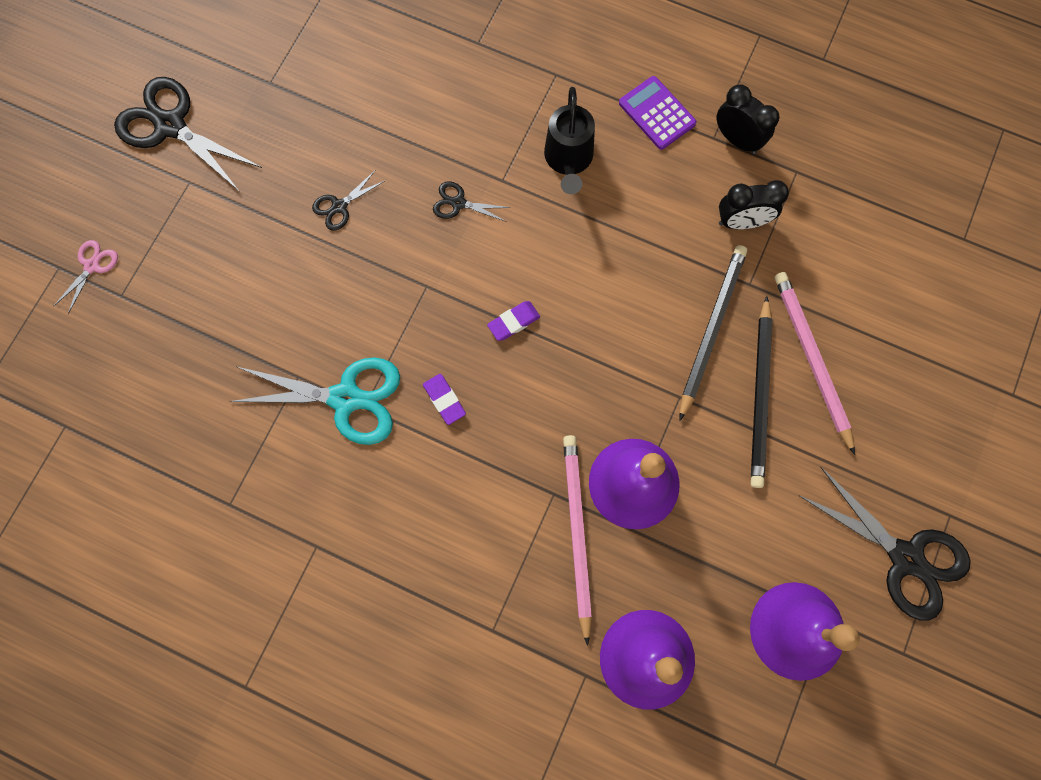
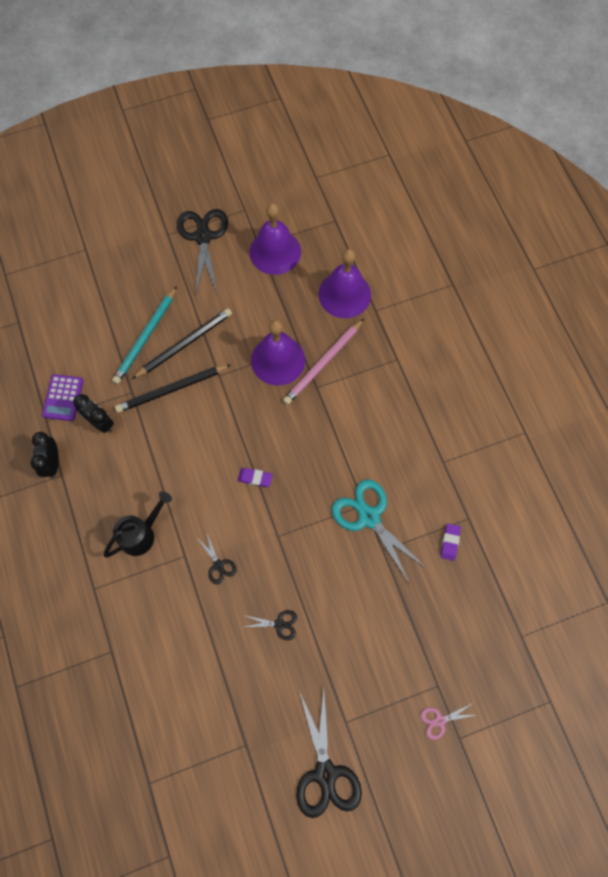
camera: 135 degrees left, 5 degrees down
(444, 400) = (324, 472): purple eraser -> purple eraser (450, 542)
(657, 113) = (72, 515): purple calculator -> purple calculator (63, 398)
(811, 359) = (145, 337): pink pencil -> turquoise pencil

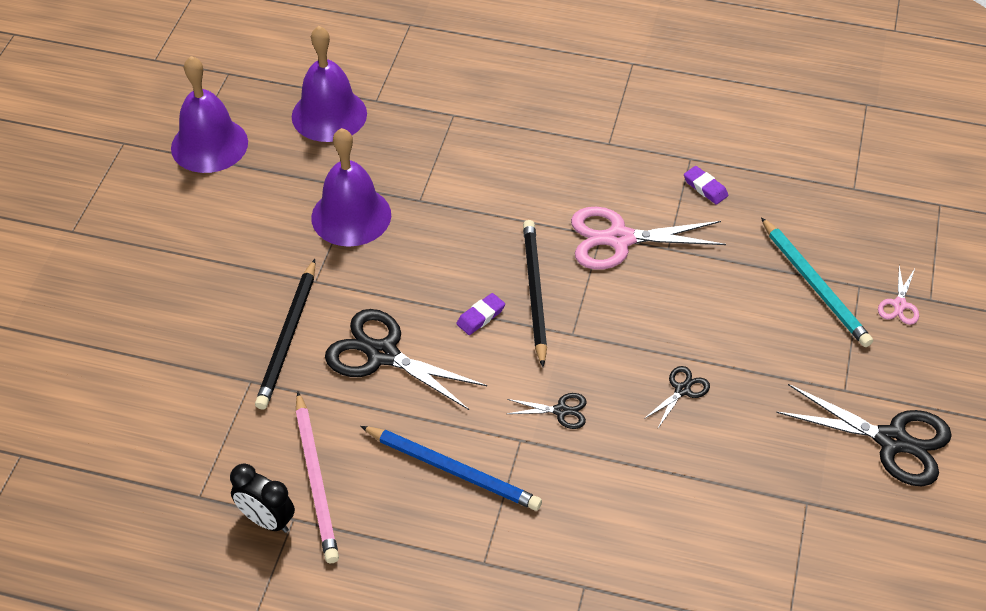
camera: 55 degrees left, 20 degrees down
(63, 398) = (185, 460): purple calculator -> none
(100, 422) = (260, 436): black clock -> none
(141, 534) = (453, 470): black watering can -> blue pencil
(145, 337) = (190, 327): turquoise pencil -> turquoise pencil (815, 285)
(184, 344) = (240, 292): black pencil -> black pencil (534, 292)
(203, 237) = (115, 199): black scissors -> black scissors (382, 354)
(323, 363) = (396, 178): pink pencil -> pink pencil (316, 480)
(369, 517) = (619, 239): turquoise scissors -> pink scissors

